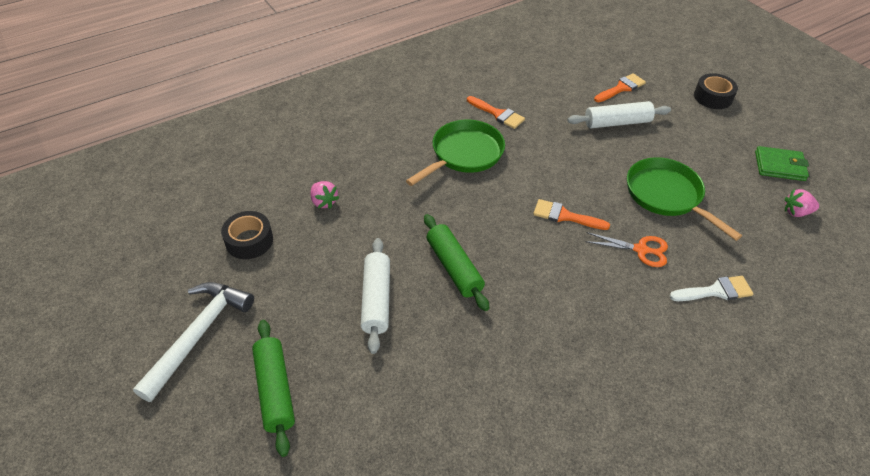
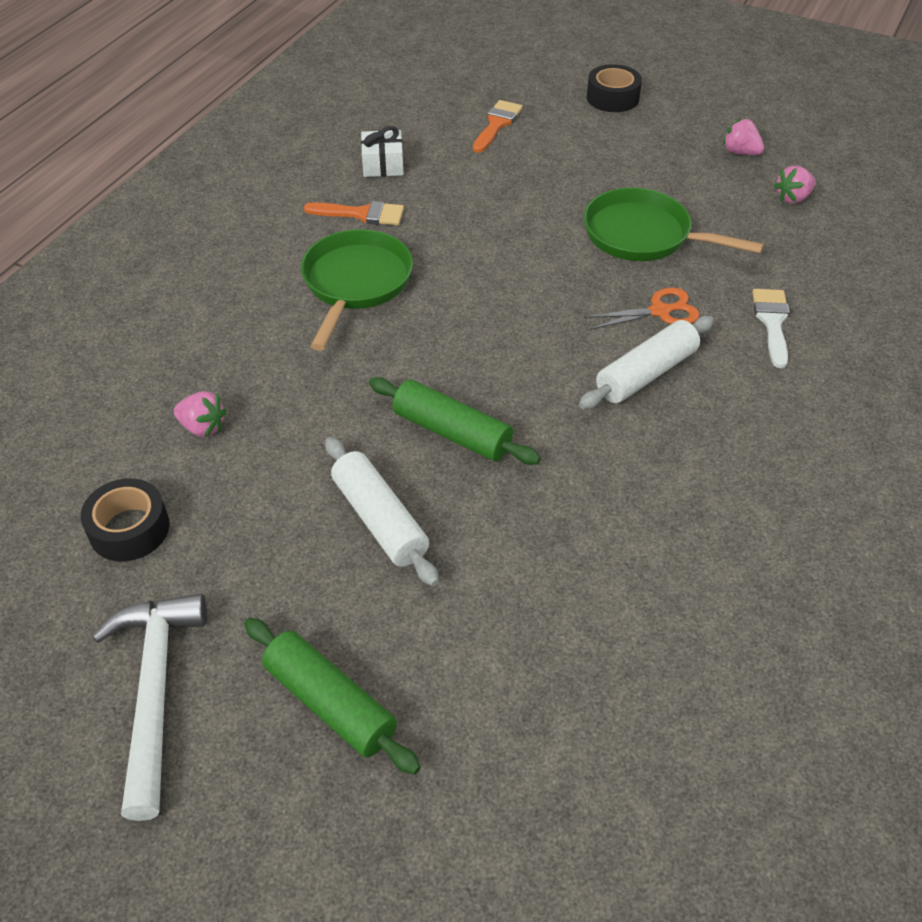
camera: 30 degrees left, 0 degrees up
(532, 89) = (383, 165): none -> white gift
(565, 216) = (543, 309): orange brush -> none
(617, 122) = (522, 169): white rolling pin -> white rolling pin (646, 373)
(715, 291) = (772, 322): white brush -> white brush turned 45 degrees counterclockwise
(779, 166) = (740, 152): green wallet -> pink strawberry

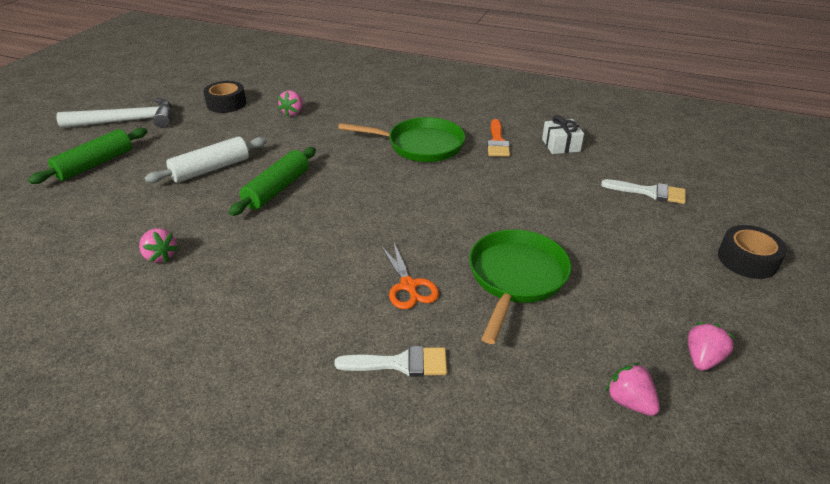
camera: 85 degrees right, 10 degrees down
(497, 124) = (649, 192): orange brush -> white brush
(609, 545) = (160, 256): none -> pink strawberry
(646, 373) = (329, 276): white rolling pin -> none

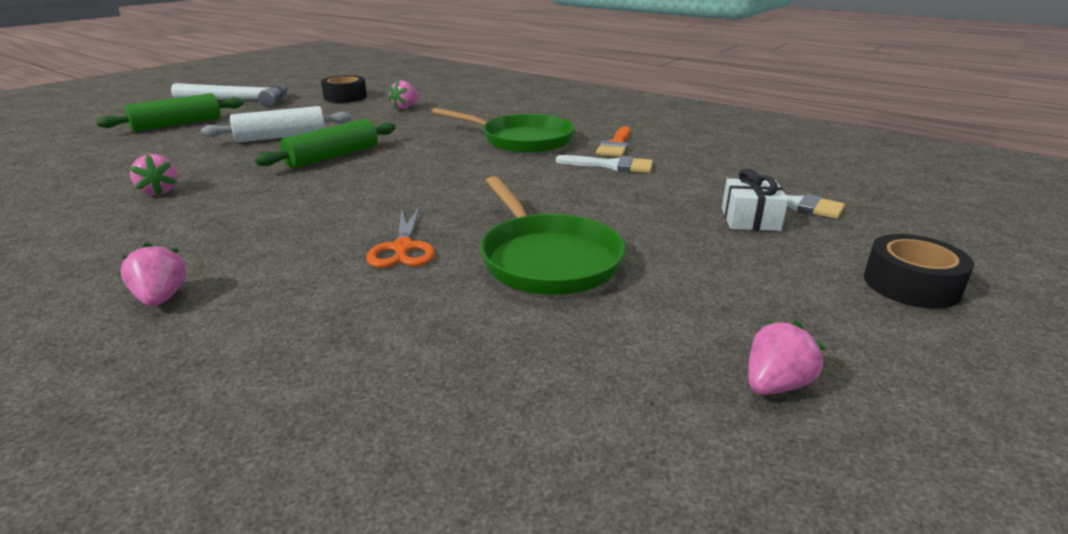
camera: 15 degrees right, 10 degrees down
(401, 363) = (324, 318): white brush -> white brush (612, 165)
(516, 278) = (547, 259): green pan -> green pan turned 120 degrees clockwise
(561, 145) = (695, 154): white gift -> white gift (750, 219)
(629, 401) = (618, 416): pink strawberry -> pink strawberry (161, 298)

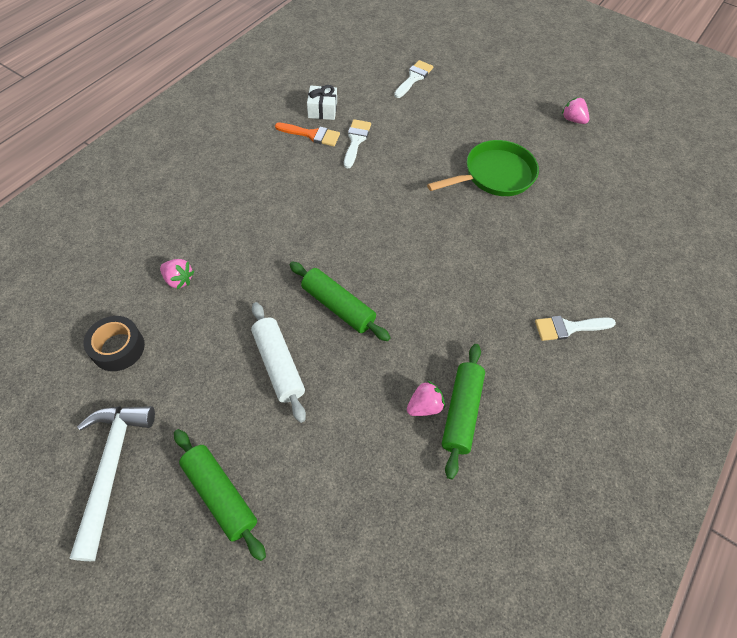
camera: 95 degrees left, 30 degrees up
(126, 209) = (461, 412): none -> green rolling pin
(161, 298) = (568, 328): pink strawberry -> white brush
(403, 248) = (494, 234): orange scissors -> none
(521, 140) = (297, 187): green pan -> none
(750, 219) = (436, 97): white gift -> white gift (322, 110)
(911, 285) = (495, 67): black tape -> none

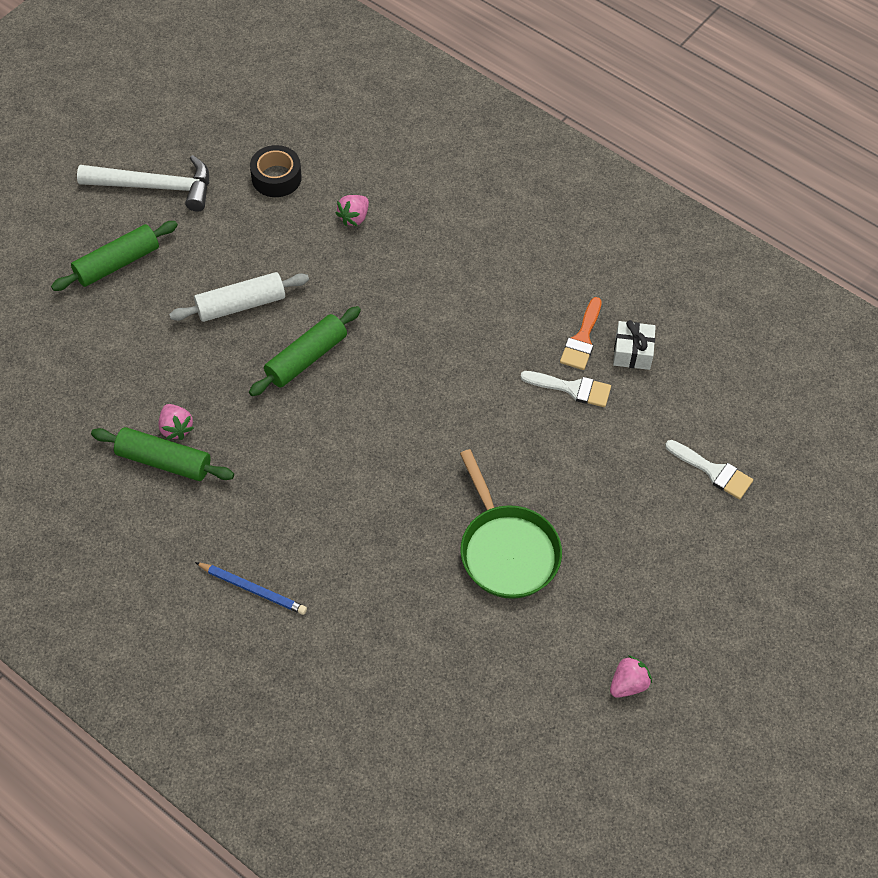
camera: 95 degrees right, 0 degrees up
(568, 328) = (252, 589): white brush -> blue pencil

